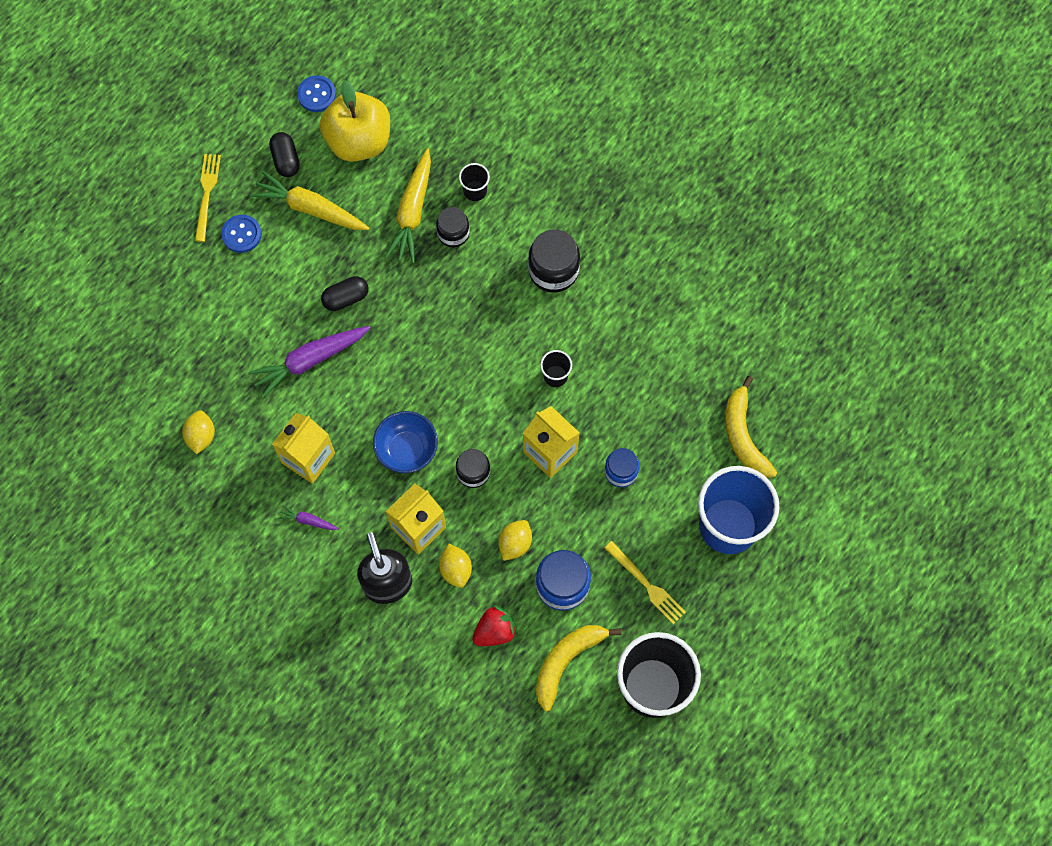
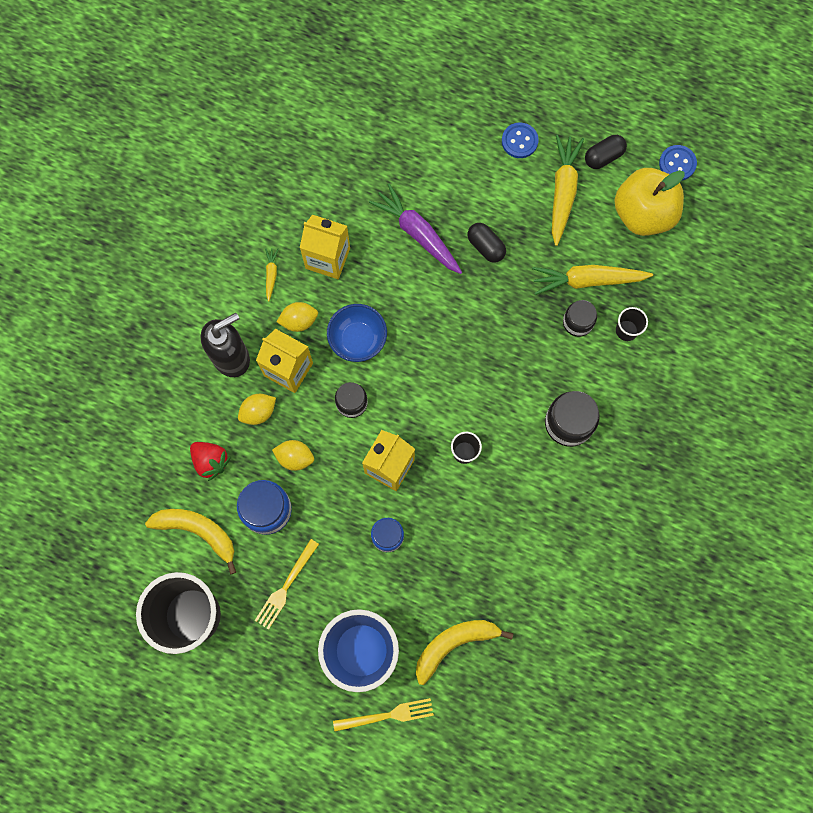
camera: 75 degrees right, 5 degrees up
(201, 436) = (324, 165): yellow lemon -> yellow lemon (299, 321)
(207, 194) = (549, 101): yellow fork -> yellow fork (387, 715)
(308, 520) = (271, 275): purple carrot -> yellow carrot

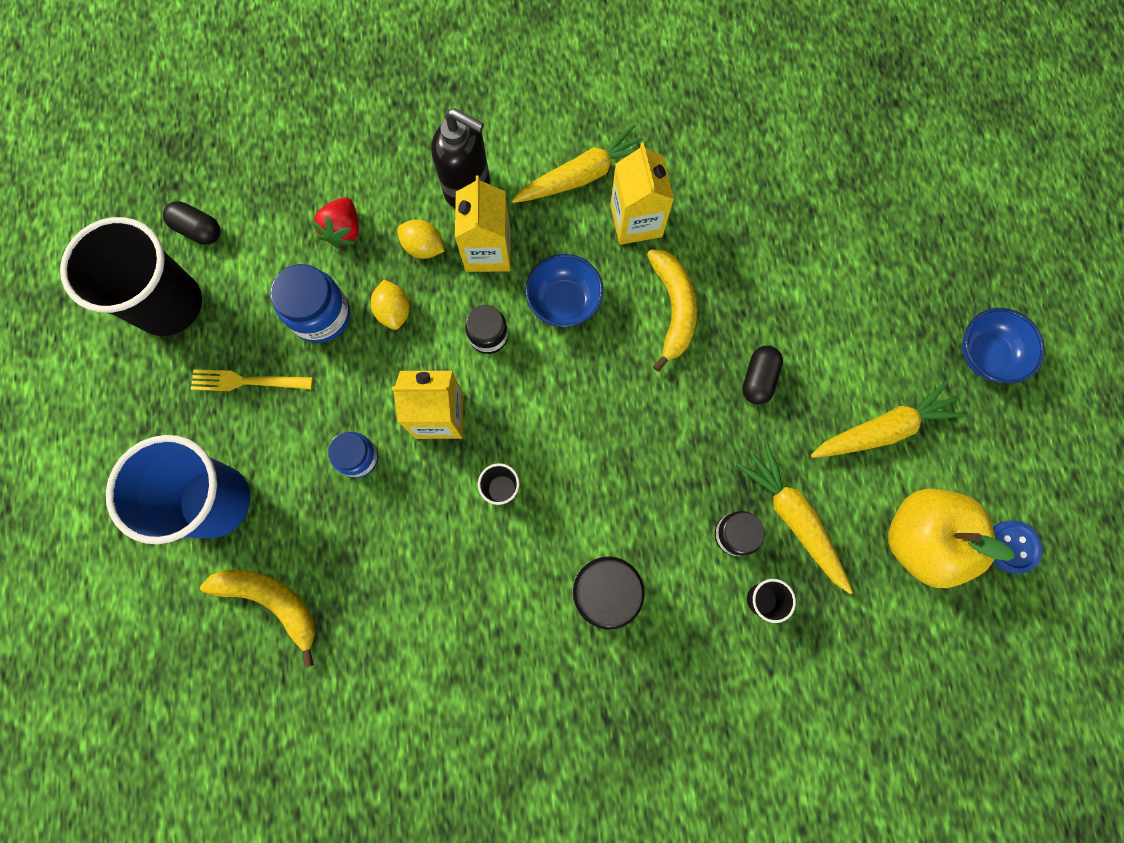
camera: 60 degrees right, 0 degrees up
(198, 532) = (261, 260): yellow banana -> yellow banana (673, 309)
(271, 275) = (582, 176): yellow carrot -> yellow carrot, size x2.14
(299, 321) = (548, 231): yellow lemon -> none
(387, 715) = (155, 571): yellow fork -> none
(418, 234) = (725, 297): purple carrot -> none
(519, 141) = (909, 347): blue button -> none
(552, 99) = (985, 355): none -> blue bowl
(603, 156) = (958, 453): black capsule -> black capsule (199, 230)

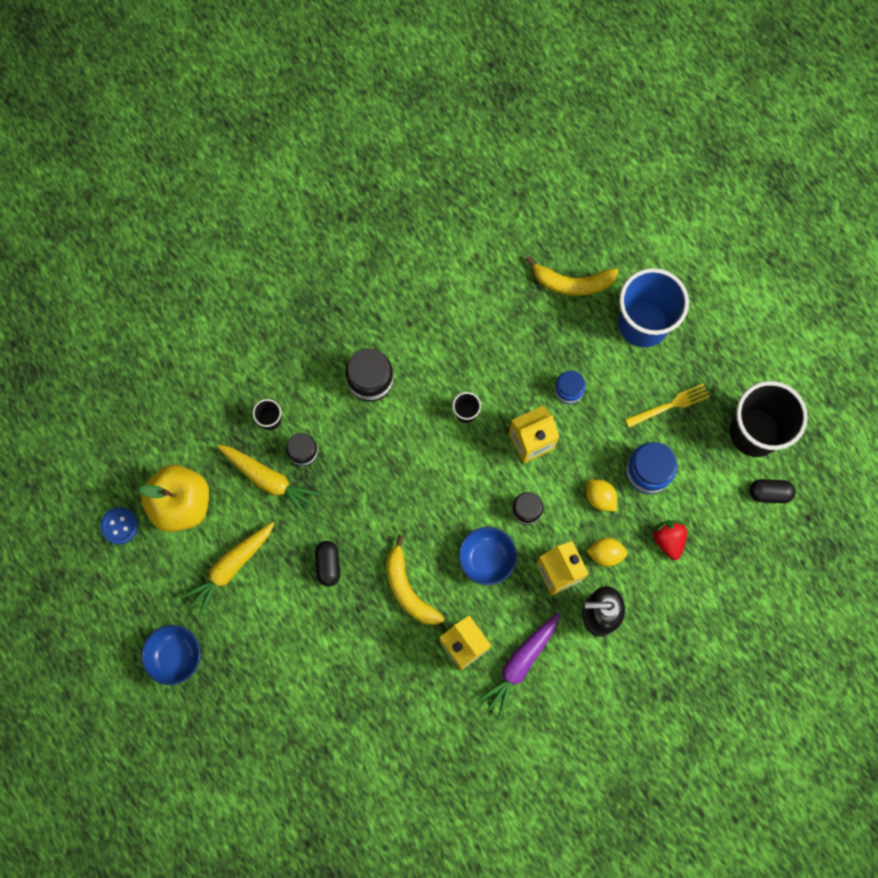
camera: 155 degrees right, 0 degrees up
(582, 176) = (520, 663): yellow carrot -> purple carrot

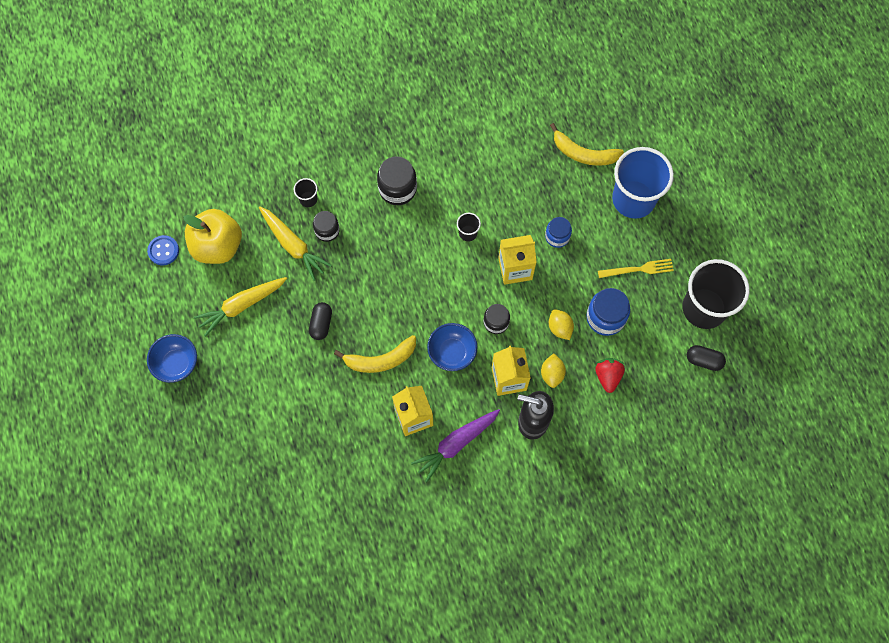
camera: 15 degrees right, 5 degrees down
(408, 589) = (380, 360): yellow banana -> yellow banana turned 90 degrees counterclockwise
(605, 554) = (552, 374): yellow lemon -> yellow lemon turned 75 degrees clockwise

